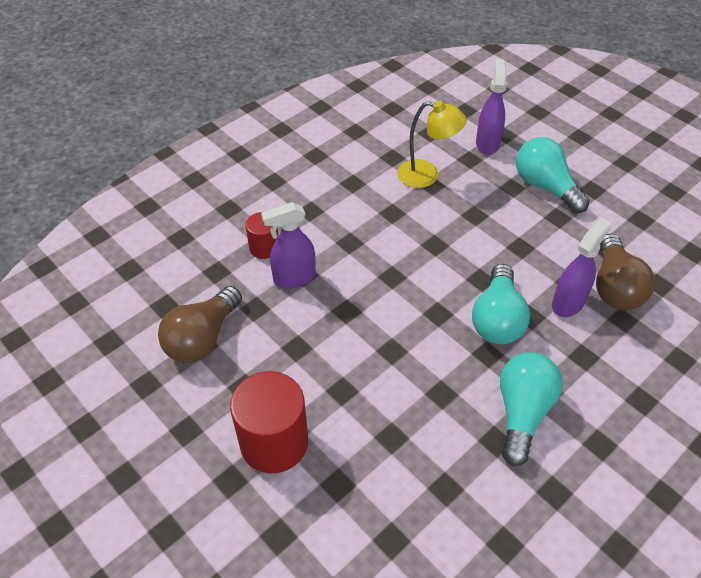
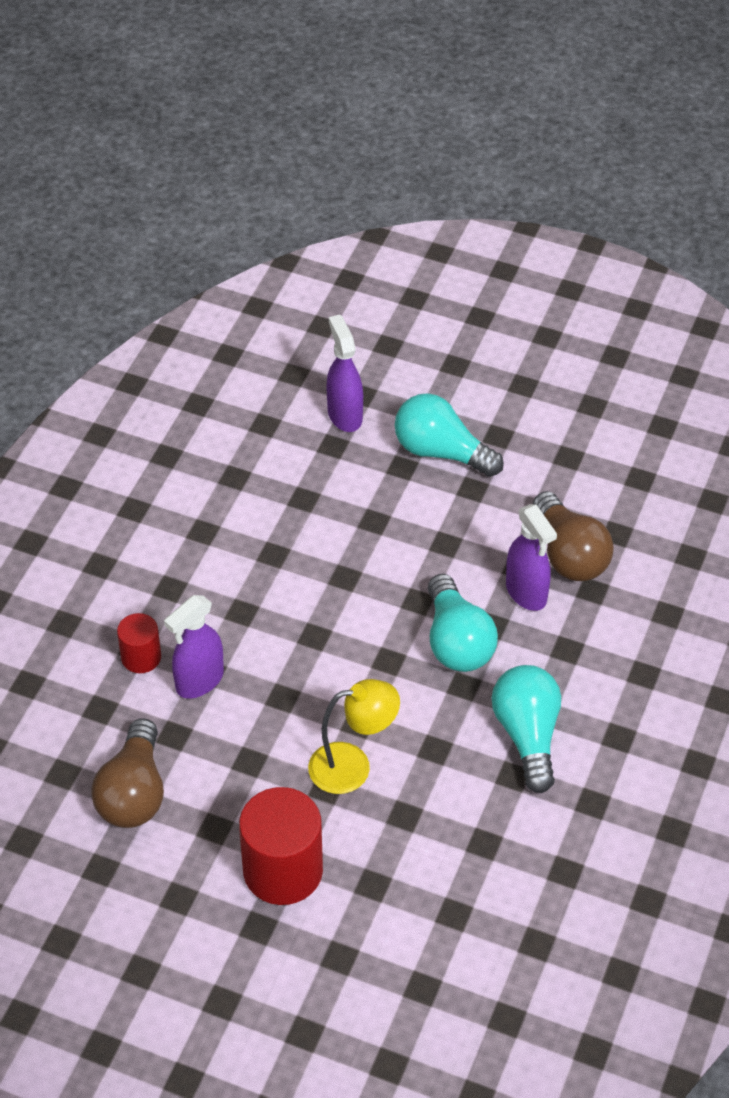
camera: 25 degrees left, 0 degrees up
(426, 176) = (290, 488): yellow lamp -> yellow lamp (353, 766)
(568, 303) = (526, 593): purple spray bottle -> purple spray bottle turned 135 degrees clockwise

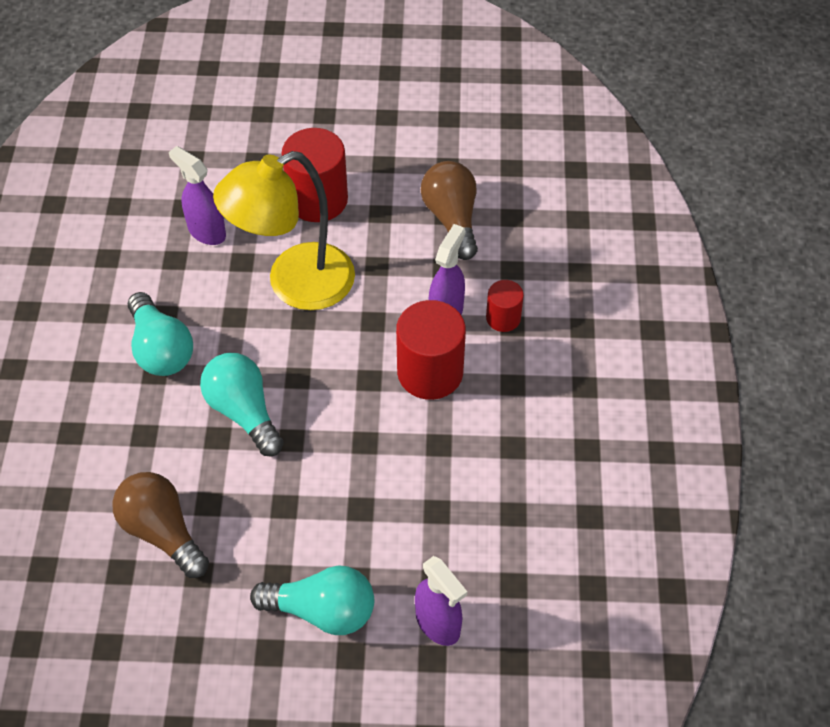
camera: 160 degrees right, 5 degrees up
(248, 624) = (430, 372): none -> red cylinder
(353, 766) = (294, 284): yellow lamp -> yellow lamp, size x1.69
(526, 593) = (194, 478): purple spray bottle -> purple spray bottle (206, 231)

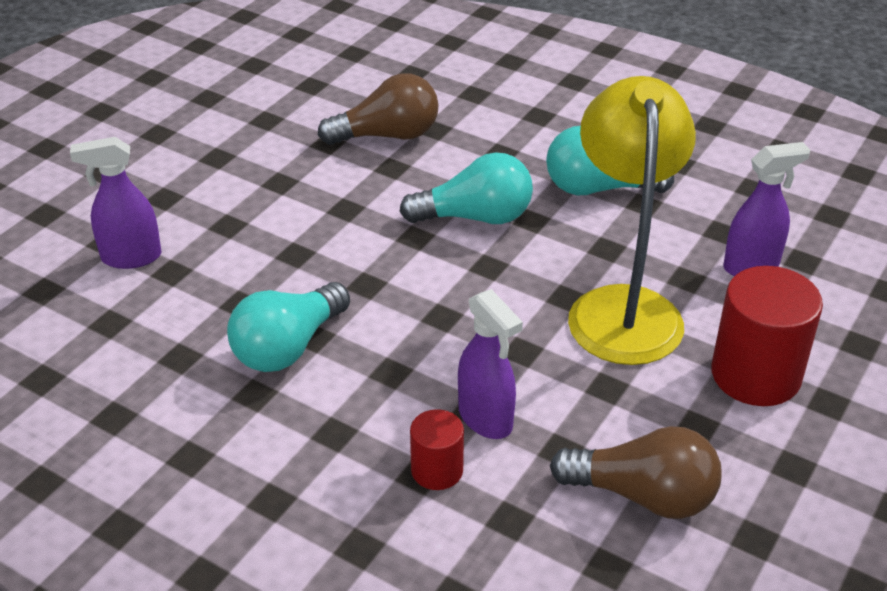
camera: 120 degrees right, 15 degrees down
(322, 610) = (220, 196): turquoise light bulb -> turquoise light bulb (288, 347)
(430, 372) = (411, 368): red cylinder -> none

